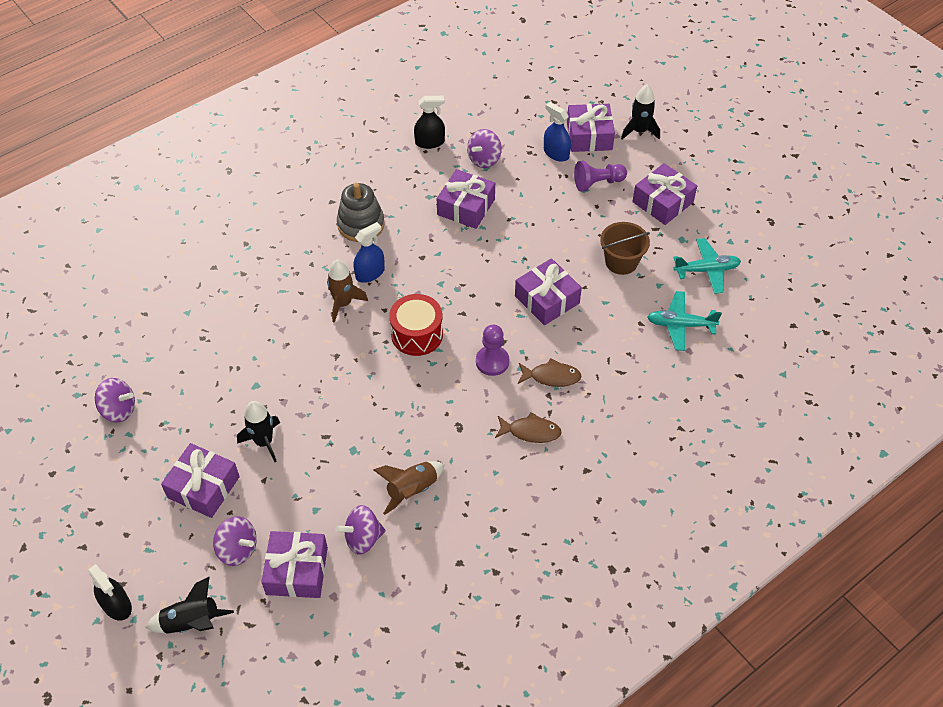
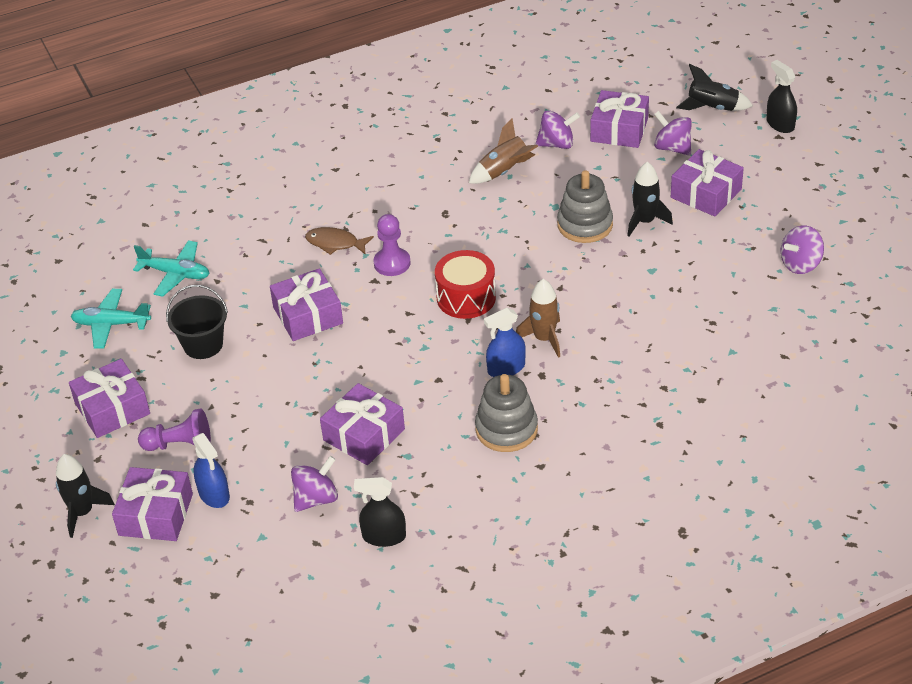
camera: 165 degrees left, 10 degrees down
(119, 410) = (800, 264): purple spinning top -> purple spinning top turned 60 degrees counterclockwise
(321, 430) = (585, 225): none -> grey stacking toy
(531, 431) = (375, 202): brown fish -> none
(621, 262) = (203, 345): brown bucket -> black bucket

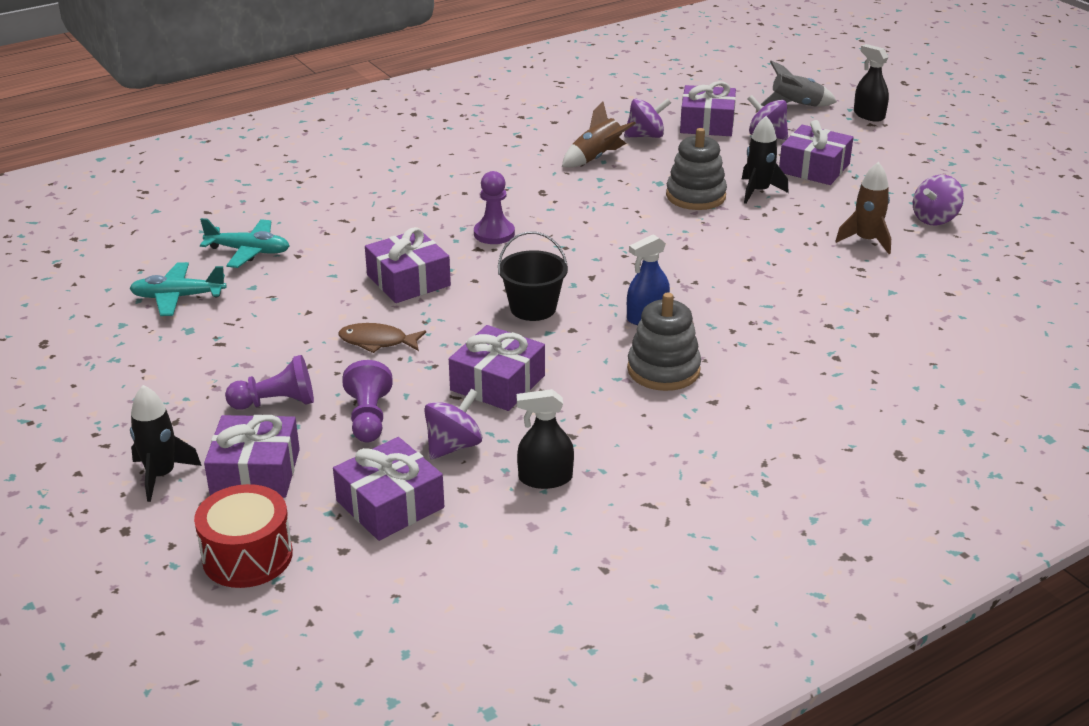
camera: 10 degrees left, 10 degrees down
(112, 408) = (188, 373): purple gift -> purple gift (390, 504)
(203, 345) = (290, 311): black bucket -> black bucket (533, 308)
(214, 494) = (326, 448): blue spray bottle -> none
(252, 465) = (368, 417): none -> purple pawn
(335, 243) = (426, 220): brown fish -> brown fish (377, 342)
(466, 298) = (584, 259): red drum -> red drum (247, 556)
(544, 339) = (681, 289): brown rocket -> brown rocket (866, 240)
(712, 108) = (796, 105): black rocket -> grey rocket

